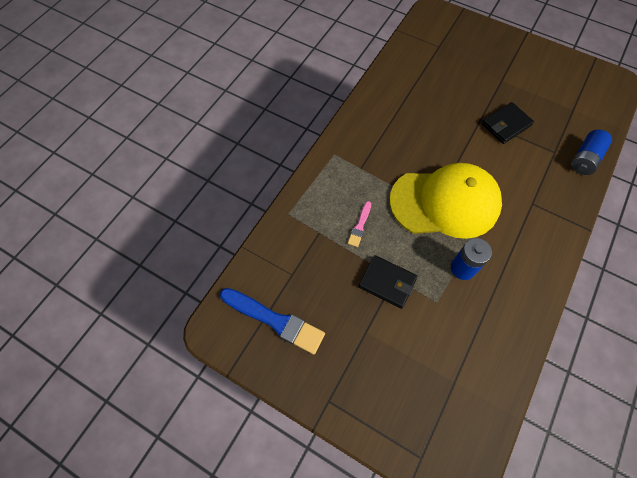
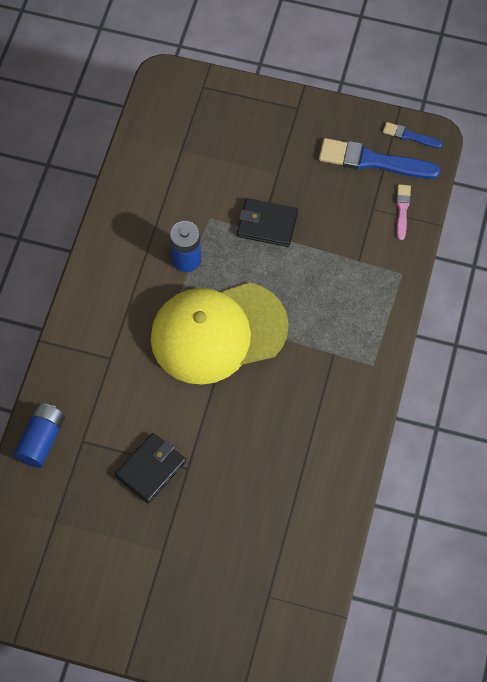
camera: 165 degrees right, 0 degrees up
(232, 338) = (409, 136): none -> blue brush
(360, 226) = (314, 279): pink brush -> pink brush (402, 210)

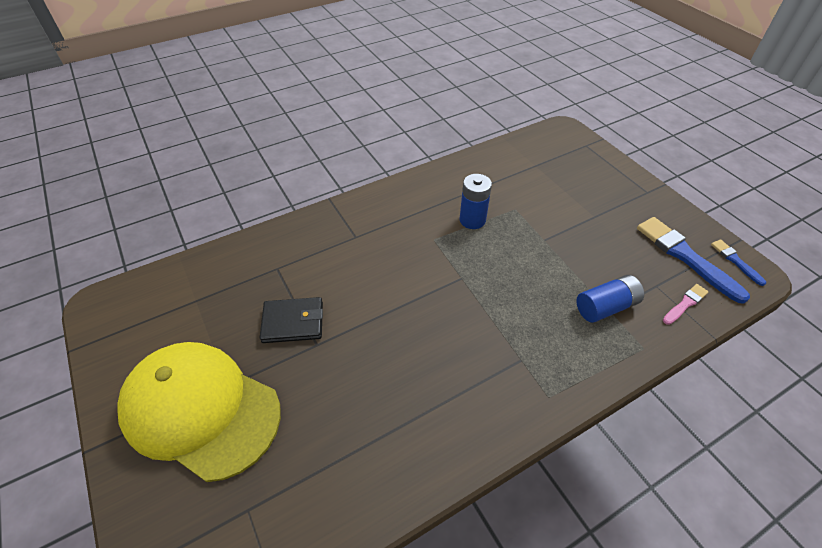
camera: 45 degrees right, 15 degrees down
(41, 440) = (256, 247): blue battery -> blue battery (605, 307)
(218, 332) = (444, 276): yellow cap -> yellow cap (201, 410)
(267, 224) = (554, 239): black wallet -> none

